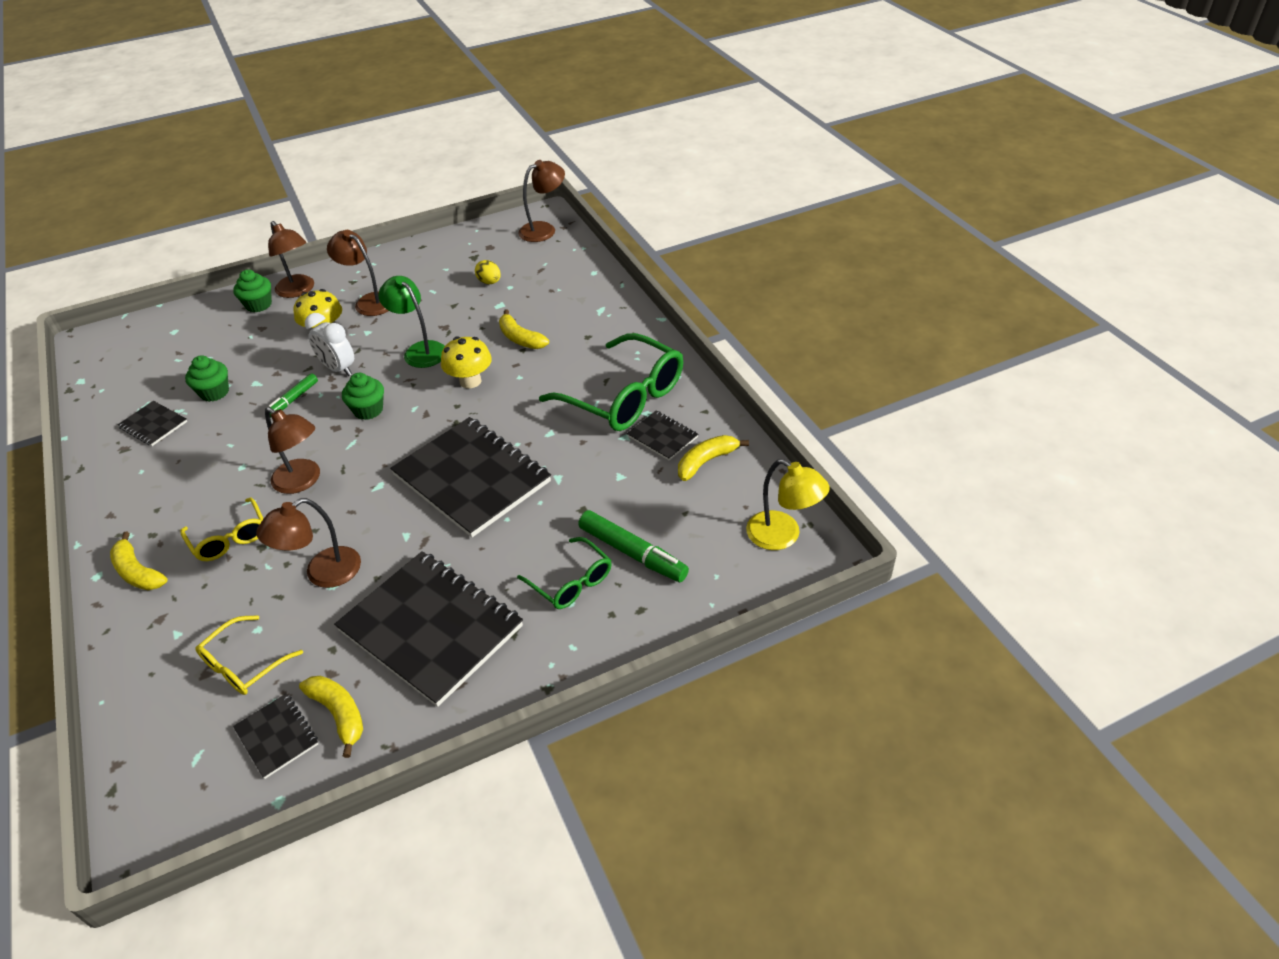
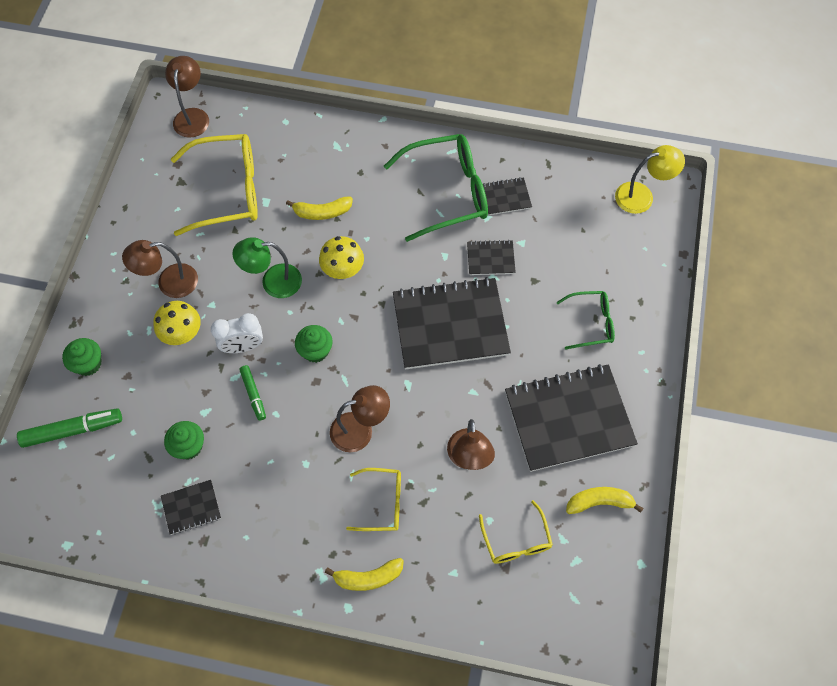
camera: 55 degrees left, 20 degrees up
(277, 736) = (591, 545): black notebook -> black notebook (490, 259)
(298, 290) = (97, 325): brown lamp -> none
(489, 282) = (228, 191): yellow egg -> yellow glasses
(632, 553) = (593, 277): green marker -> green marker (72, 430)
(706, 461) = (549, 190): yellow banana -> none

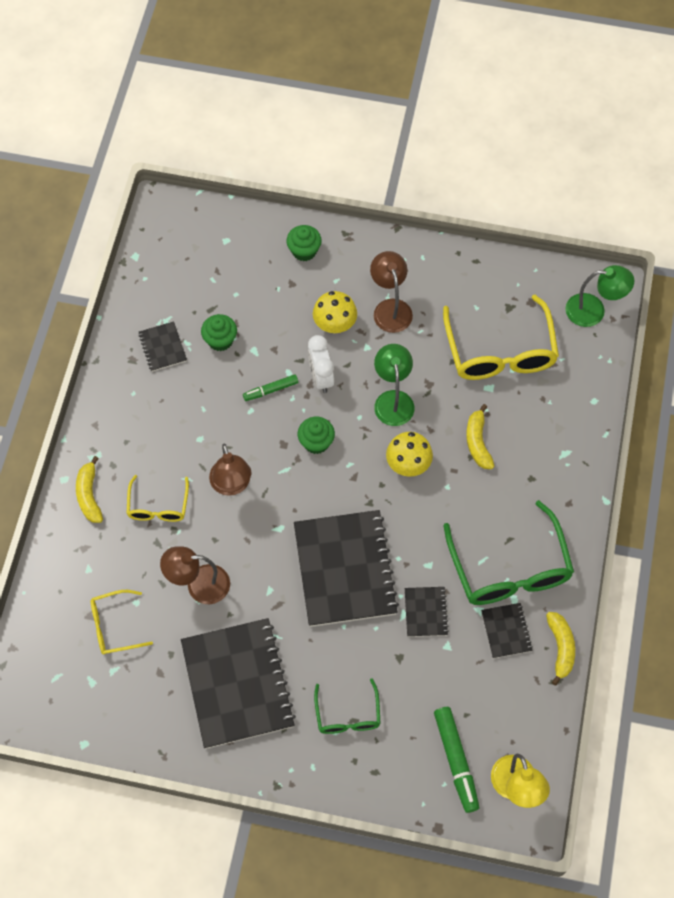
camera: 90 degrees right, 0 degrees up
(72, 430) = (239, 247): green marker -> green marker (456, 760)
(192, 116) = (593, 310): brown lamp -> green lamp
(599, 502) = (148, 708): yellow banana -> yellow banana (560, 648)

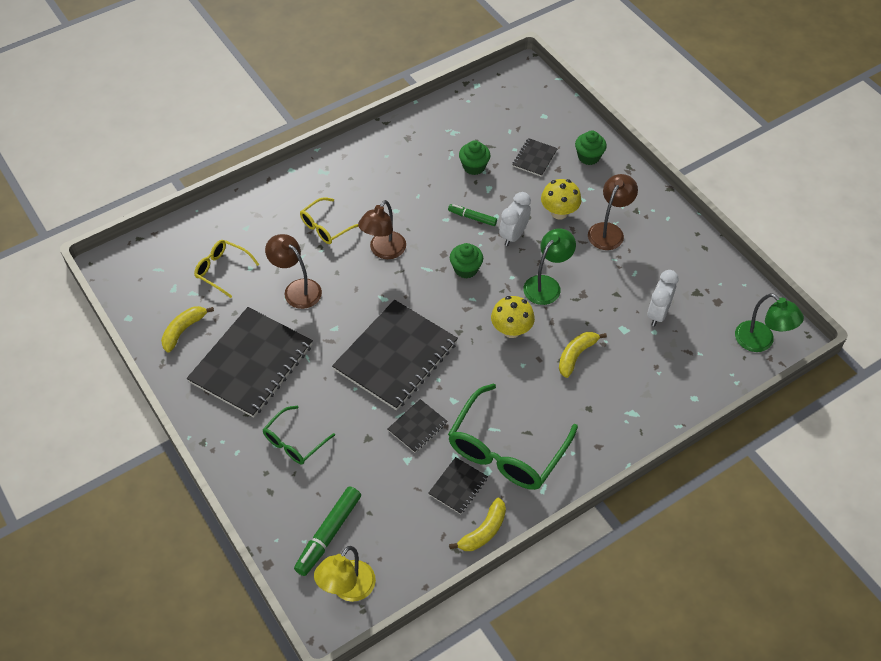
camera: 45 degrees right, 10 degrees down
(89, 495) = (294, 189): yellow banana -> yellow banana (183, 330)
(162, 347) = (434, 144): black notebook -> black notebook (534, 158)
(500, 352) = (657, 314): yellow glasses -> white clock

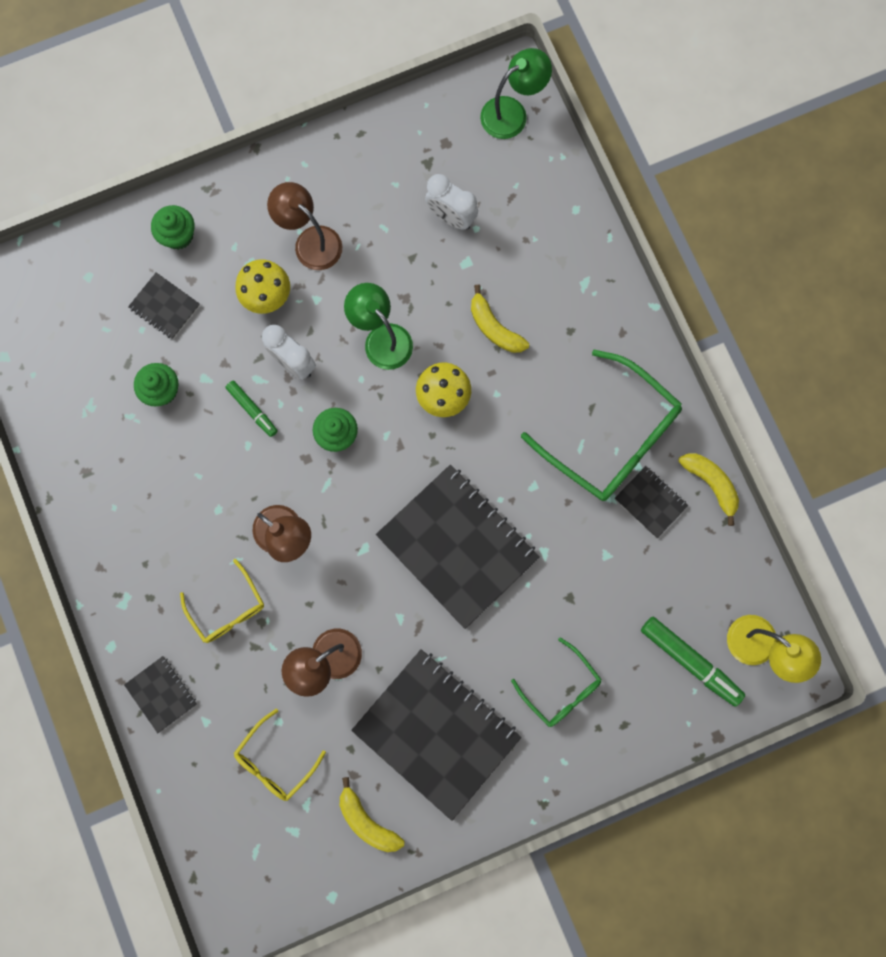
camera: 80 degrees left, 25 degrees up
(417, 426) = (563, 536): black notebook -> black notebook (161, 694)
(472, 218) = (252, 410): green marker -> green marker turned 75 degrees counterclockwise

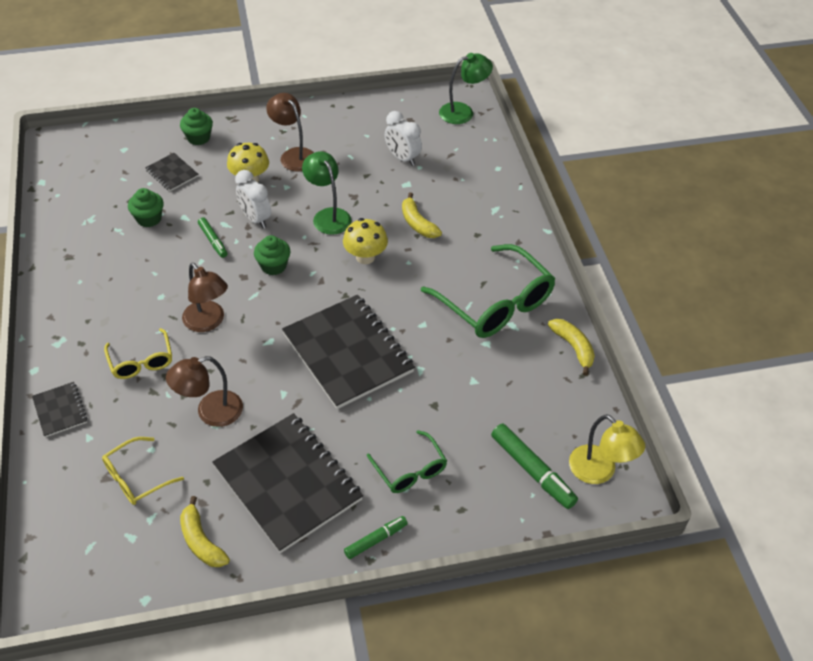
camera: 10 degrees right, 30 degrees down
(544, 780) = (376, 540): none -> green marker
(650, 502) = (519, 351): black notebook -> none

